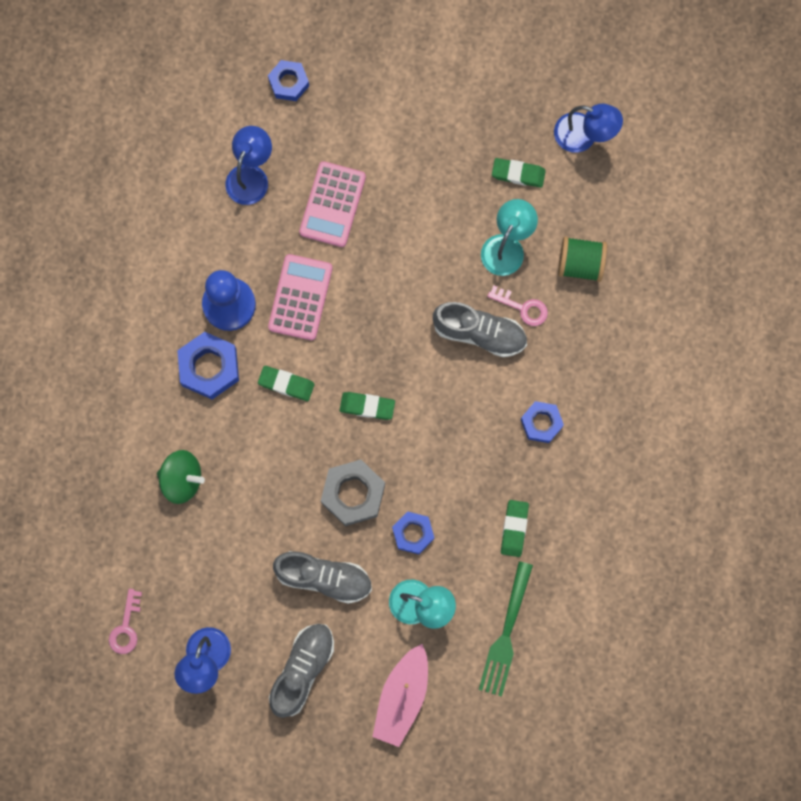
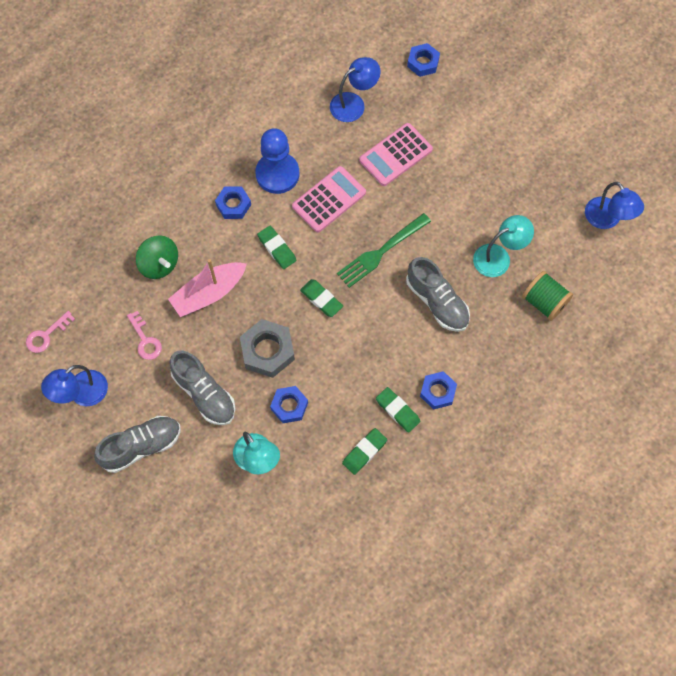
camera: 35 degrees right, 10 degrees down
(209, 367) = (233, 205): blue nut -> blue nut, size x0.65
(402, 697) = (196, 515): pink boat -> pink boat (209, 293)
(506, 633) = (304, 522): green fork -> green fork (381, 252)
(518, 174) = (541, 215): green eraser -> green eraser (397, 411)
(523, 307) = (481, 305): pink key -> pink key (145, 340)

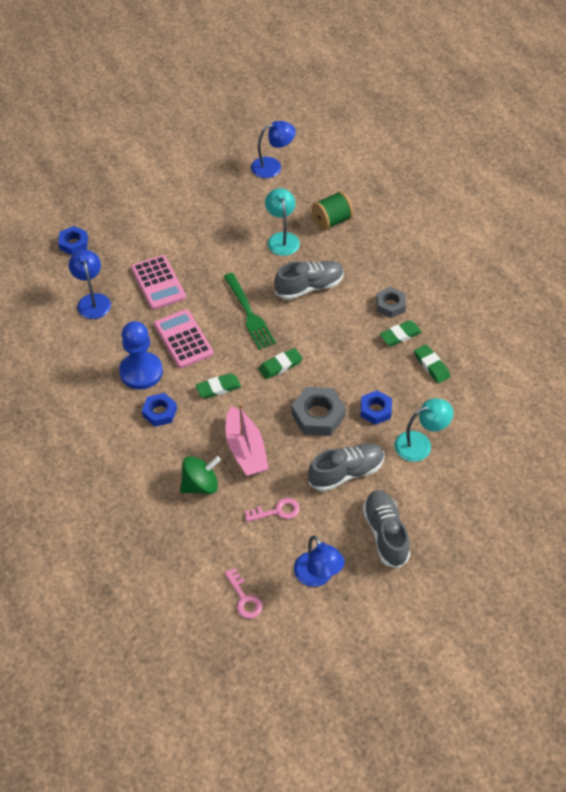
camera: 75 degrees left, 15 degrees down
(438, 392) = (390, 305): blue nut -> grey nut

